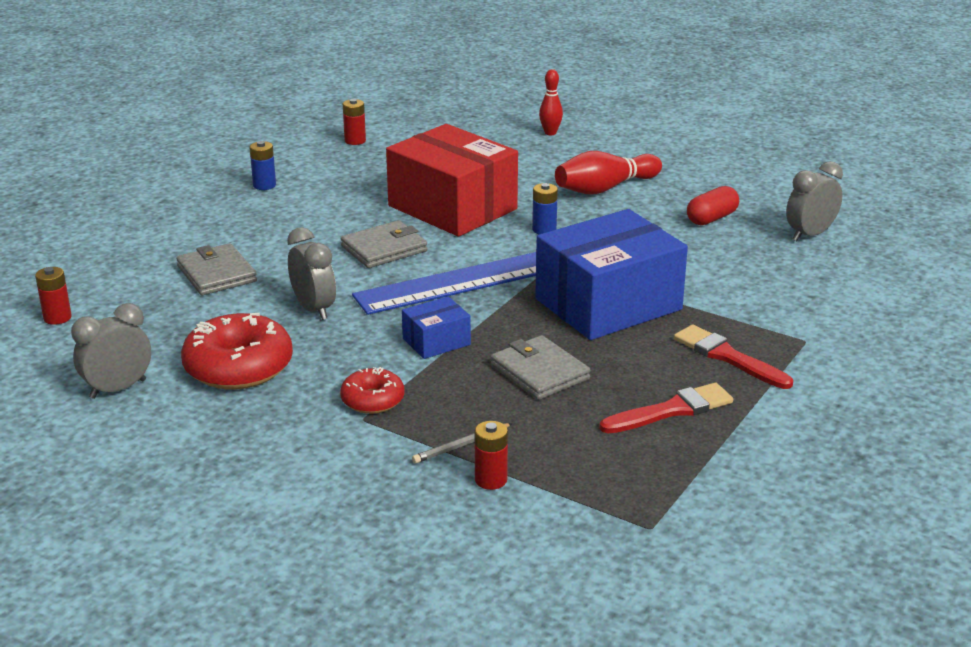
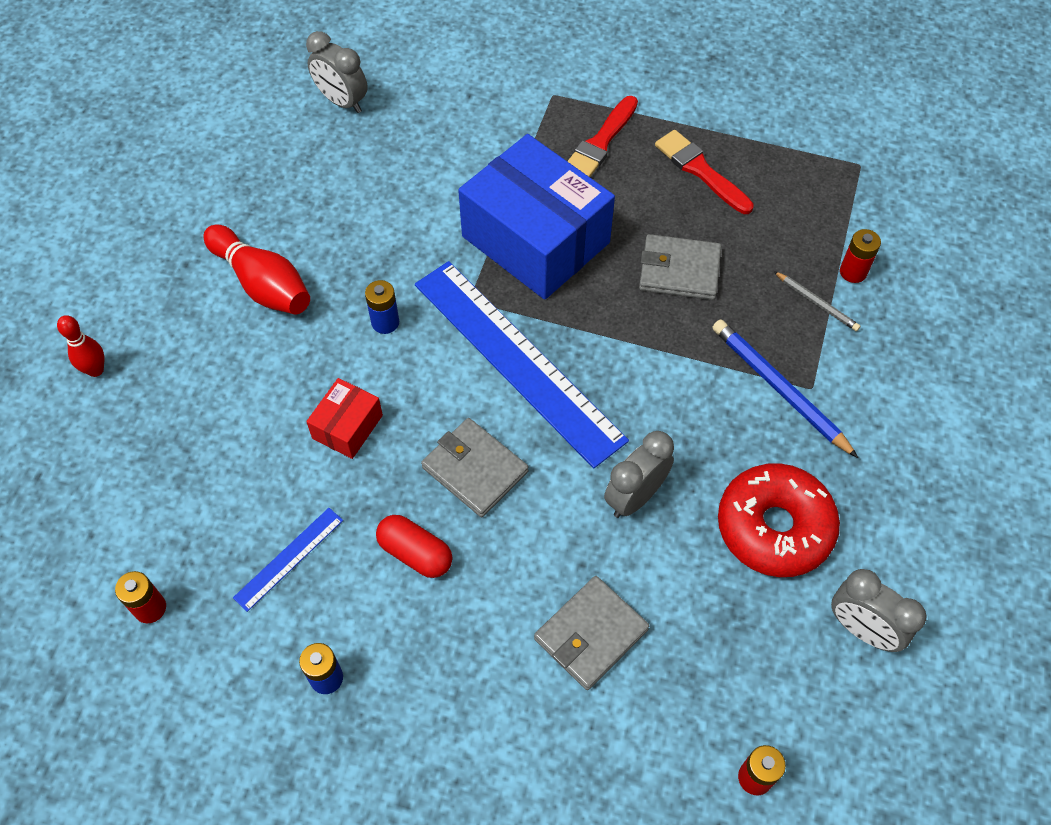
camera: 105 degrees left, 30 degrees up
(358, 181) = (289, 558): none -> blue ruler
(372, 400) = (779, 389): red donut -> blue pencil
(436, 341) = (657, 364): blue box -> none
(452, 207) = (347, 427): red box -> red box, size x0.45
(539, 372) = (679, 270): grey wallet -> grey wallet turned 60 degrees clockwise
(711, 218) = (322, 180): red capsule -> red capsule (415, 553)

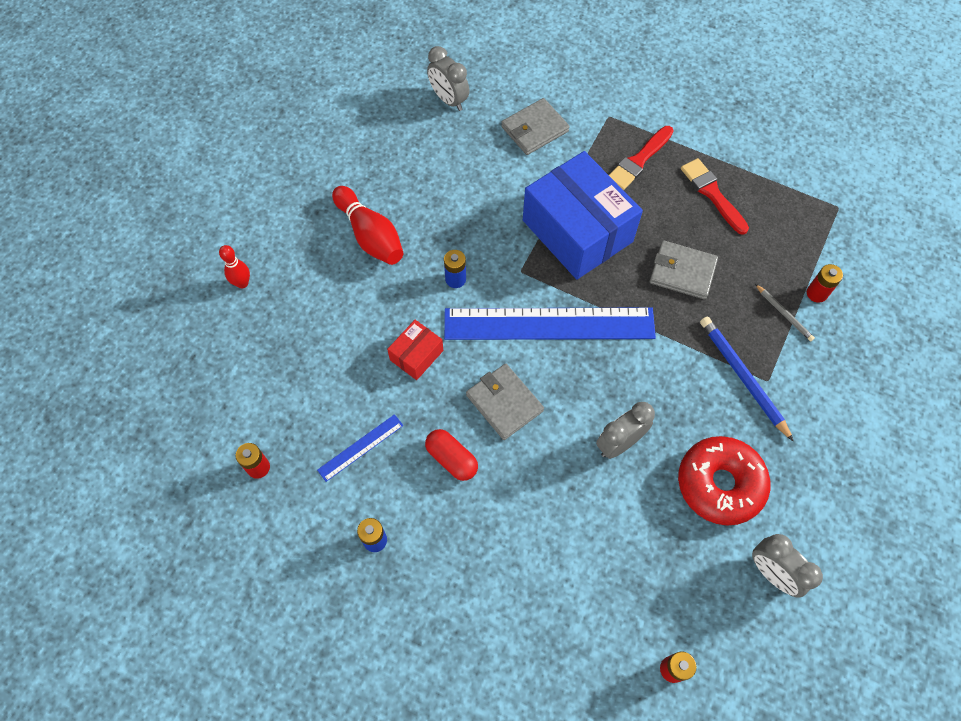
camera: 10 degrees right, 5 degrees up
(517, 360) = (549, 323): blue ruler -> blue ruler turned 60 degrees counterclockwise
(591, 634) = (569, 541): grey wallet -> grey wallet (534, 129)

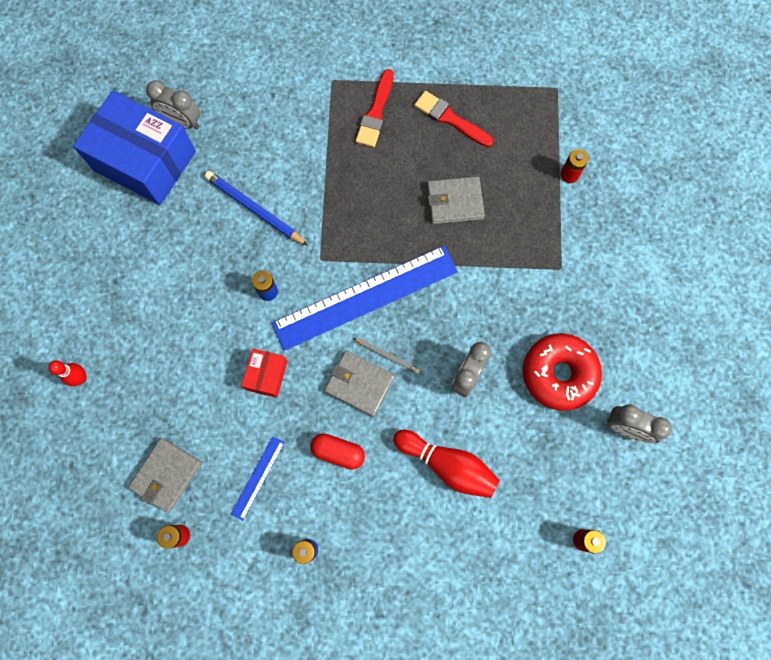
camera: 25 degrees left, 10 degrees up
(370, 235) = (174, 283): red bowling pin -> red bowling pin (447, 465)
(534, 129) = (272, 119): grey wallet -> grey wallet (166, 475)
(577, 231) = (352, 201): blue box -> blue box (145, 161)
(743, 377) = (540, 274): blue pencil -> blue pencil (255, 209)
(784, 314) = (550, 204): grey pencil -> grey pencil (387, 356)

